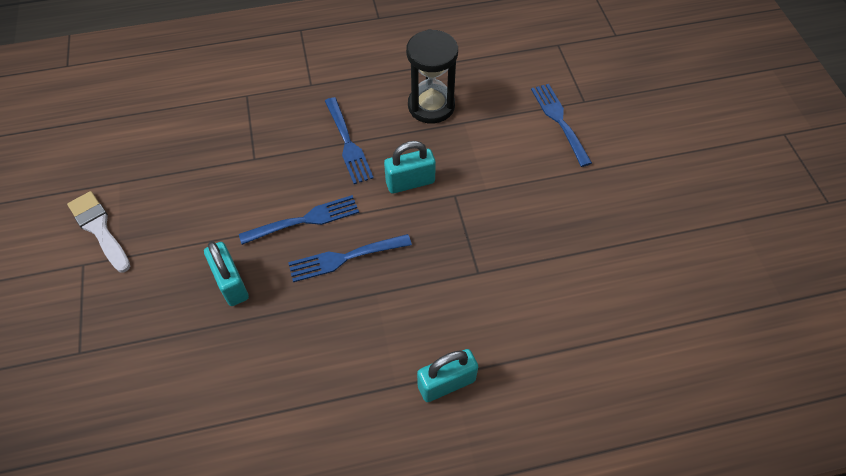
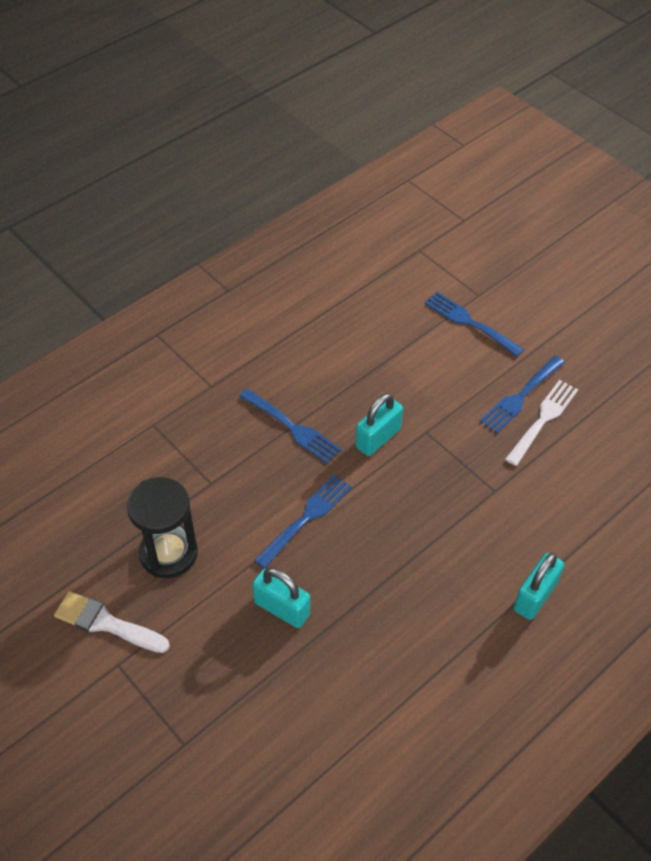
camera: 30 degrees left, 5 degrees down
(345, 257) = (369, 534): blue fork -> blue fork (520, 396)
(431, 106) = (344, 357): black hourglass -> black hourglass (168, 553)
(567, 231) = (543, 420): none -> white fork

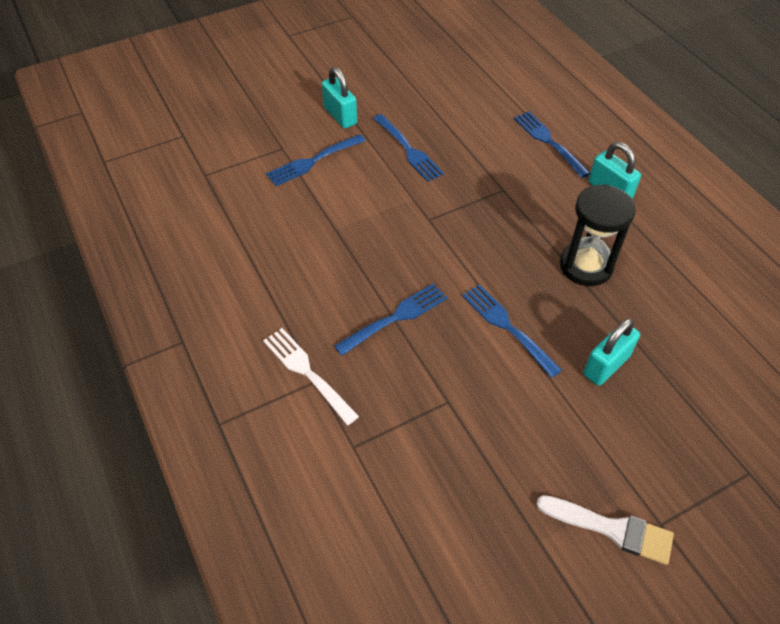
camera: 75 degrees left, 0 degrees up
(107, 623) = (611, 529): white brush -> white brush turned 105 degrees counterclockwise
(168, 553) = (530, 455): black hourglass -> black hourglass (586, 266)
(378, 438) = (427, 254): turquoise padlock -> turquoise padlock (340, 116)
(543, 420) = (437, 143): white fork -> white fork (307, 372)
(593, 526) = (549, 142): none -> blue fork

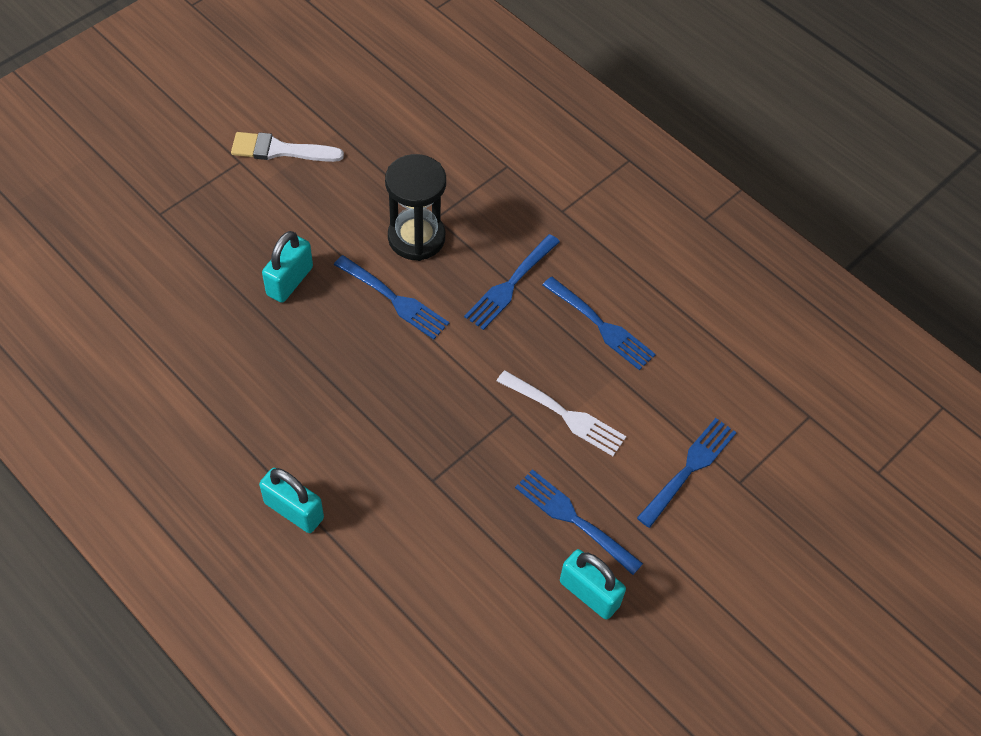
camera: 160 degrees right, 5 degrees up
(307, 372) = (573, 215): white fork -> white fork (564, 415)
(340, 116) = (691, 561): turquoise padlock -> turquoise padlock (589, 593)
(549, 142) = (384, 583): blue fork -> blue fork (601, 326)
(586, 266) = (317, 390): black hourglass -> black hourglass (416, 237)

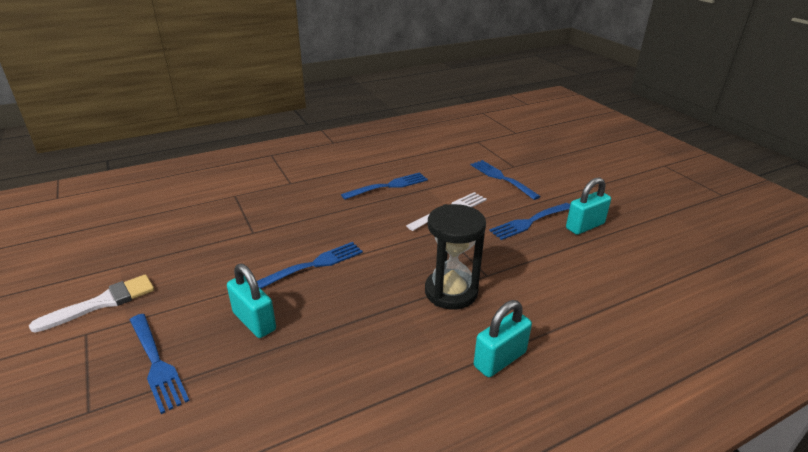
camera: 70 degrees left, 25 degrees down
(281, 150) = (102, 303): white brush -> white brush turned 150 degrees counterclockwise
(416, 237) = (264, 244): black hourglass -> black hourglass (451, 292)
(510, 284) = (335, 212): blue fork -> blue fork (156, 363)

